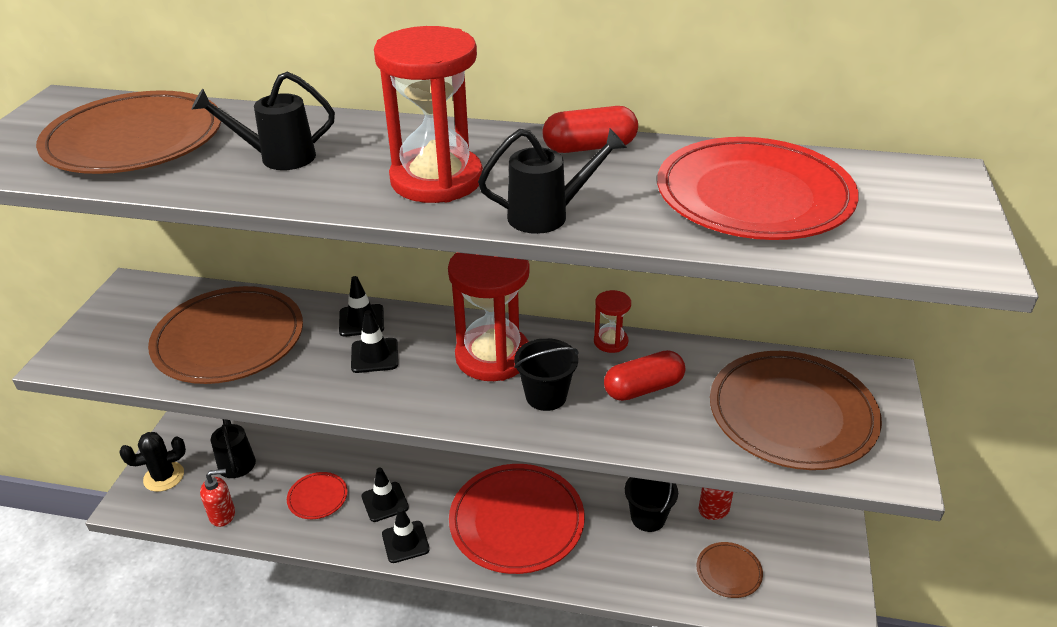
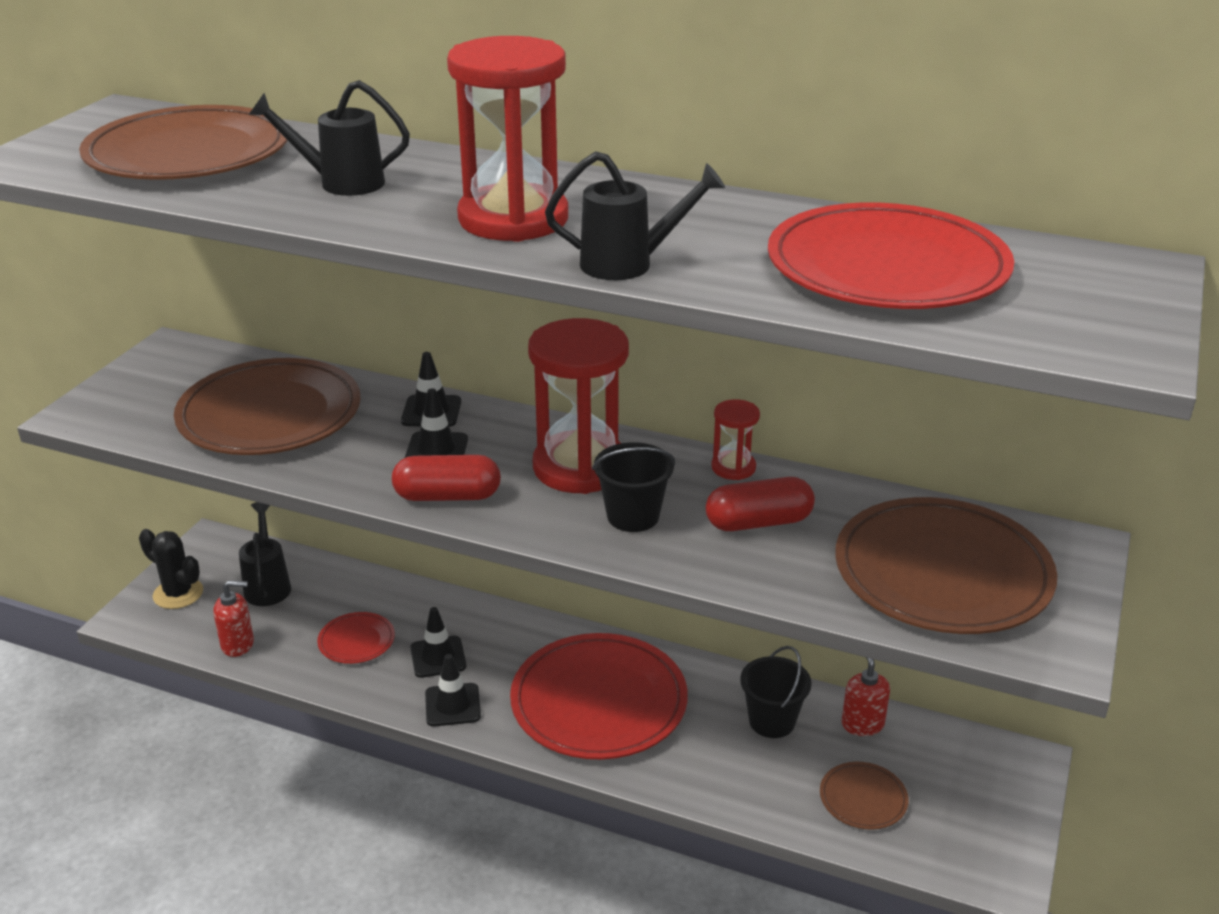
camera: 10 degrees right, 5 degrees down
(164, 477) = (178, 594): black cactus -> black cactus turned 45 degrees clockwise
(589, 147) = (708, 203): red capsule -> red capsule (447, 496)

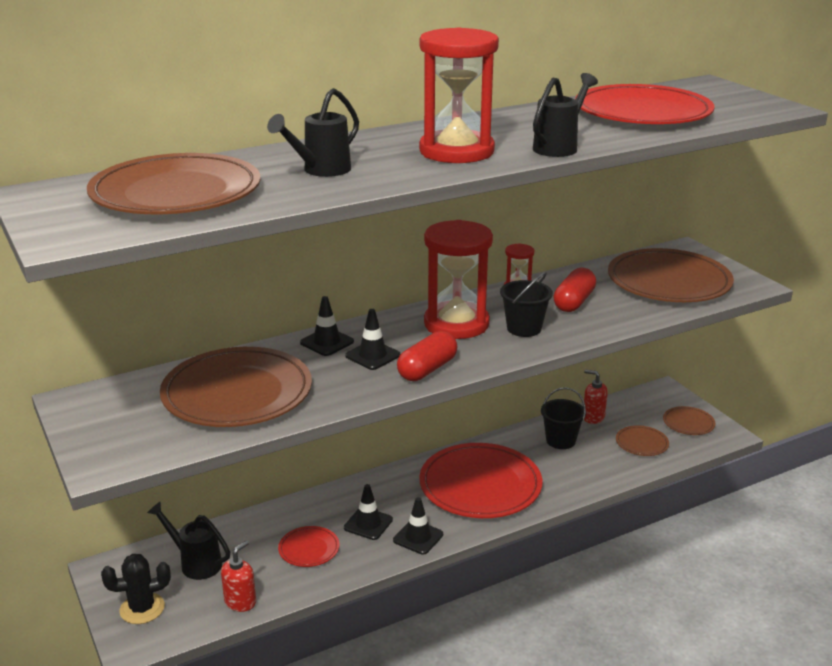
camera: 50 degrees left, 5 degrees down
(975, 823) = (688, 423): none -> brown plate

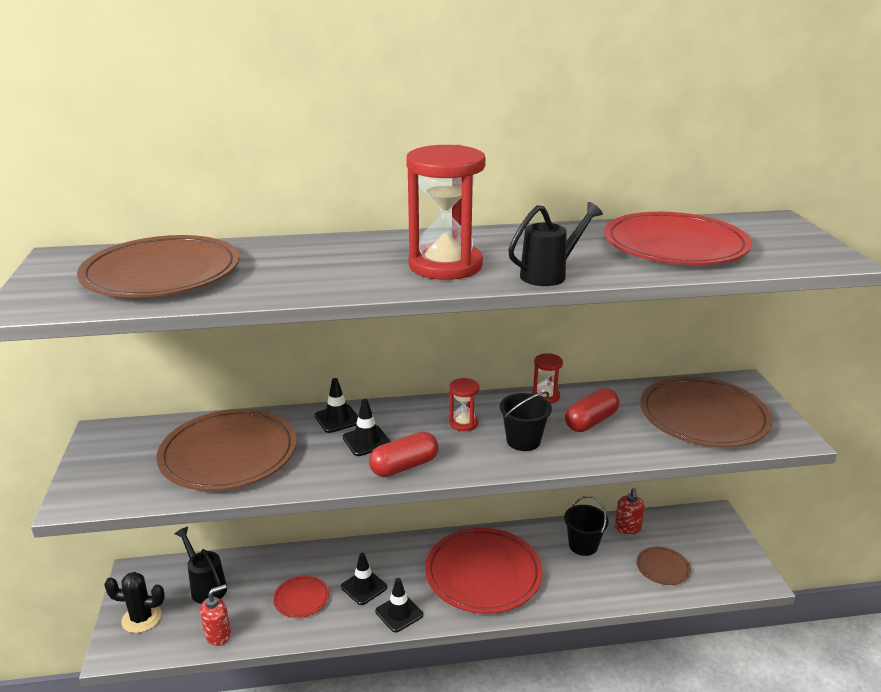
camera: 20 degrees right, 0 degrees up
(320, 171) = (302, 269): black watering can -> none
(456, 324) = (463, 423): red hourglass -> red hourglass, size x0.47
(593, 417) = (627, 528): red soap dispenser -> red soap dispenser turned 135 degrees counterclockwise
(688, 423) = (722, 557): brown plate -> none

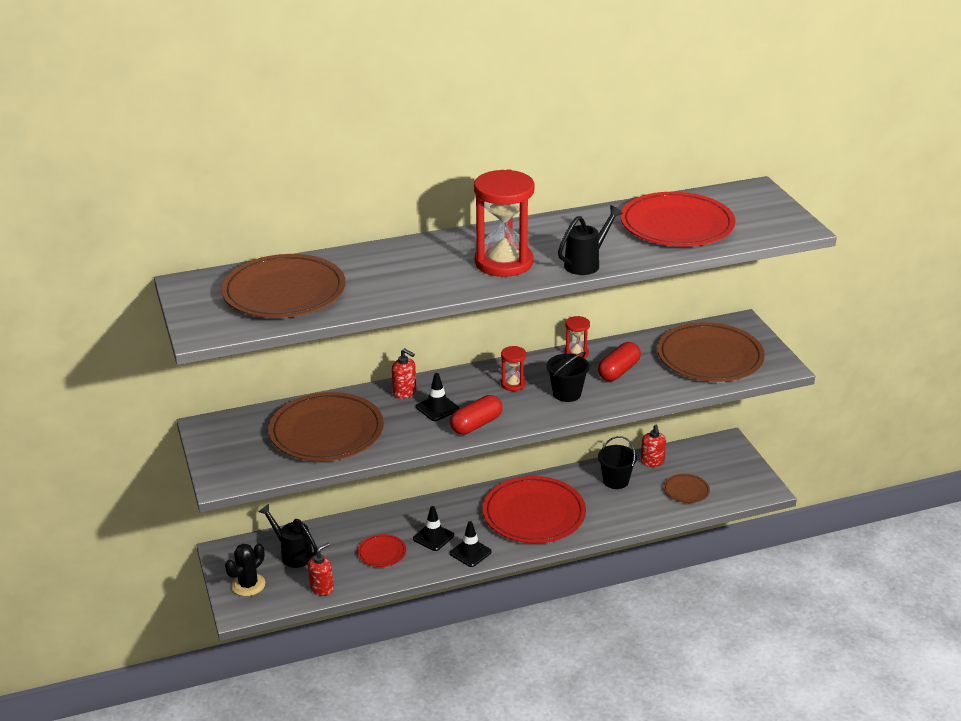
camera: 10 degrees left, 5 degrees up
(141, 618) = (248, 585): black cactus -> black cactus turned 45 degrees counterclockwise
(337, 419) = (404, 392): black traffic cone -> red soap dispenser

